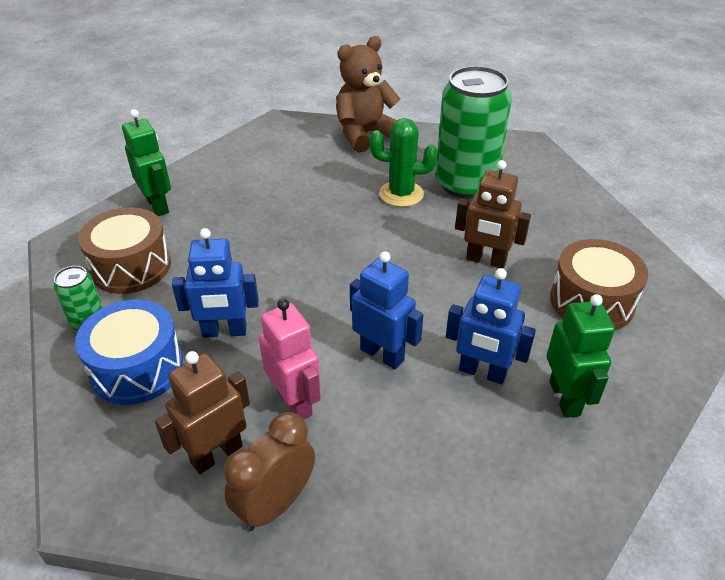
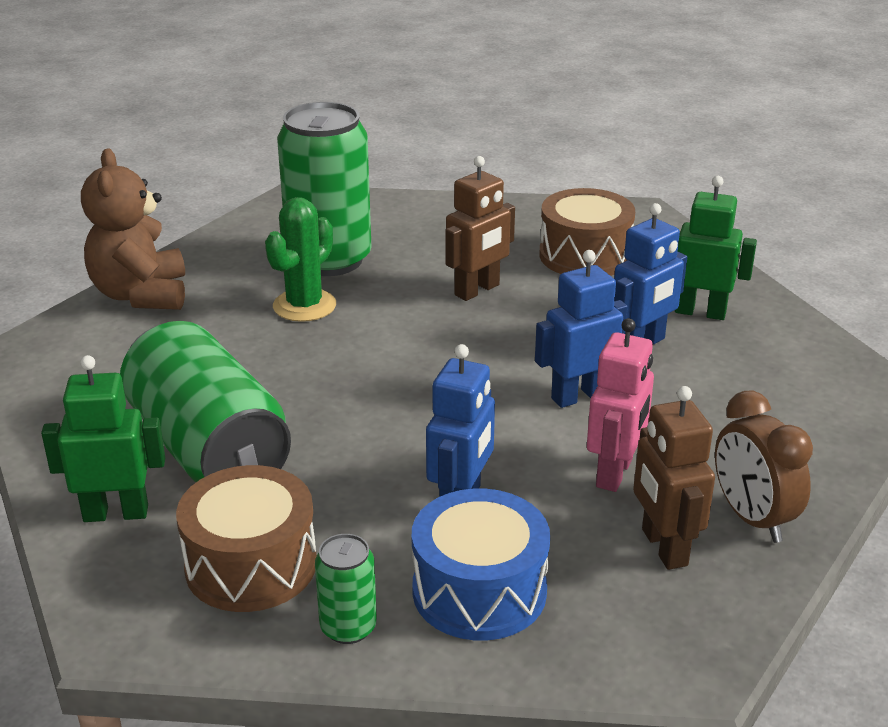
camera: 65 degrees left, 10 degrees down
(229, 213) = (208, 447): none -> green can
(294, 402) = (615, 473): pink robot -> pink robot turned 120 degrees clockwise

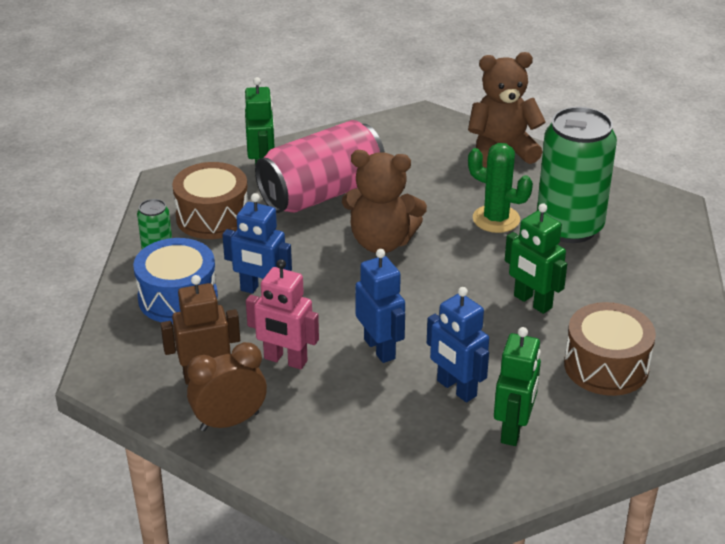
camera: 90 degrees right, 5 degrees up
(208, 447) = (322, 194): green can -> pink can
(345, 393) = (381, 242): none -> brown teddy bear
(477, 290) = (532, 302): brown robot -> green robot

